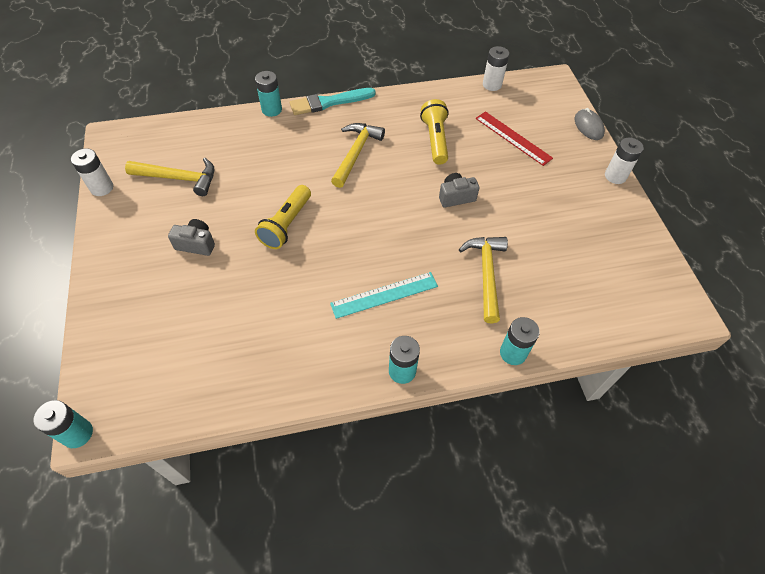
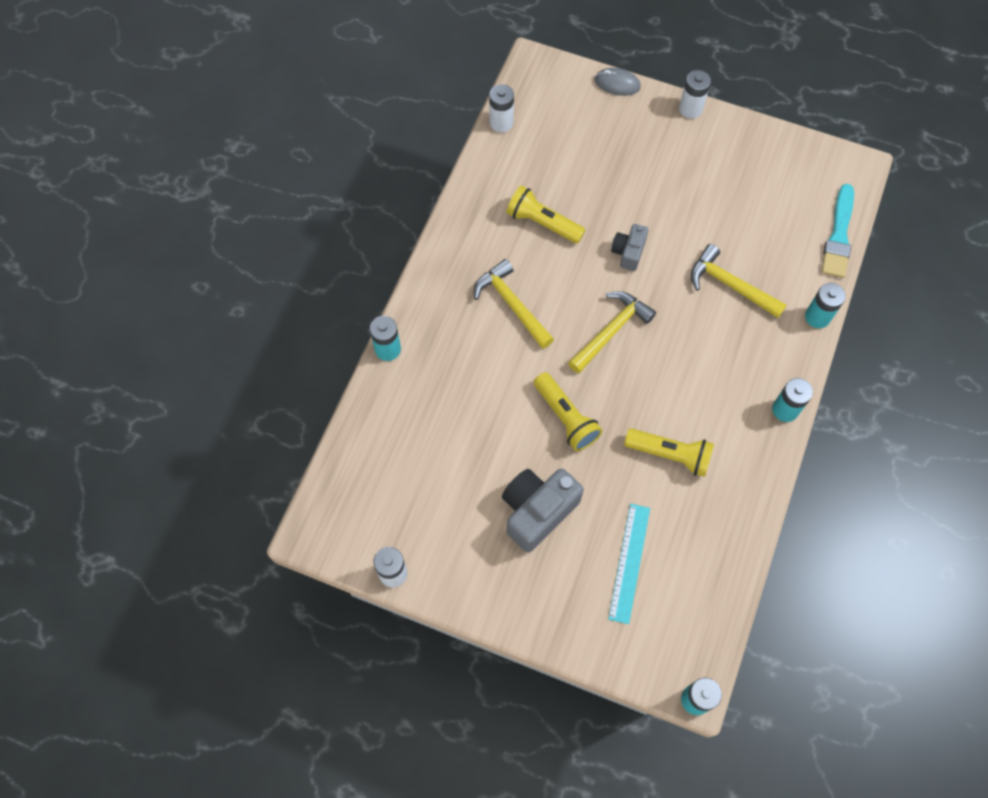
camera: 55 degrees left, 10 degrees up
(179, 178) = (432, 489): yellow hammer -> yellow hammer (611, 331)
(196, 244) = (537, 511): grey camera -> grey camera, size x1.77
(300, 306) = (670, 455): none -> yellow flashlight
(329, 102) = (417, 287): turquoise brush -> turquoise brush (838, 235)
(384, 295) = (701, 379): turquoise ruler -> turquoise ruler (629, 562)
(513, 138) = (587, 155): red ruler -> none

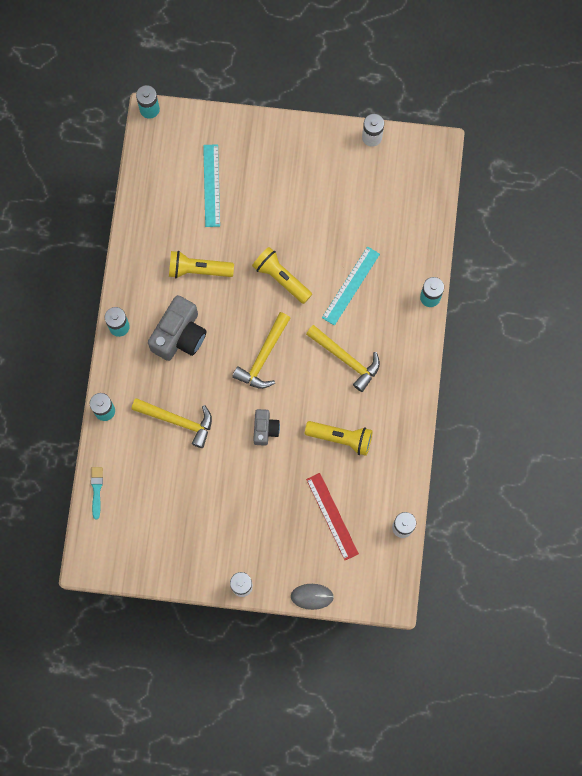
camera: 165 degrees right, 10 degrees up
(480, 386) = (351, 286): none -> turquoise ruler
(537, 511) = (284, 204): grey camera -> grey camera (179, 335)
(575, 150) = (332, 516): none -> red ruler
(838, 235) = (96, 490): turquoise brush -> turquoise brush, size x0.58

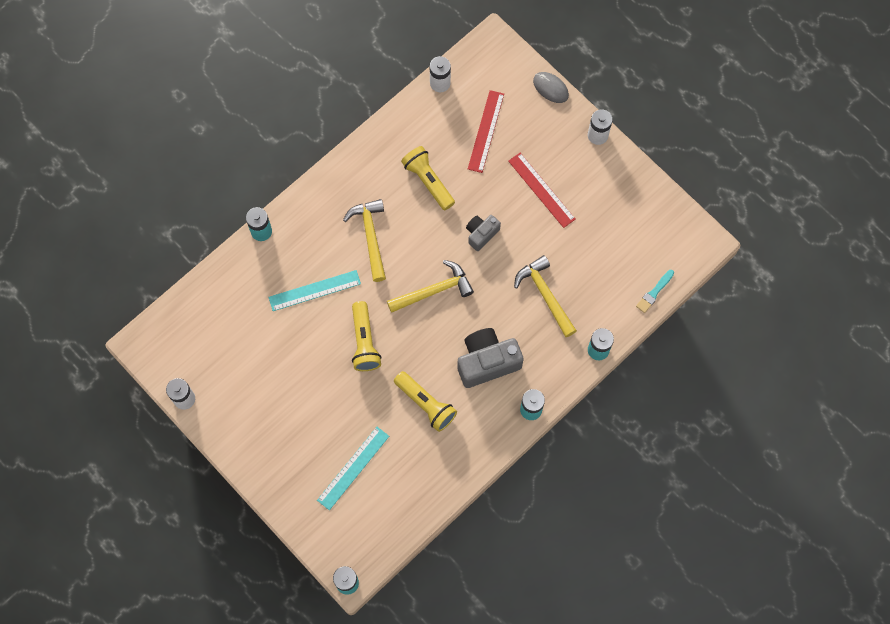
camera: 140 degrees left, 5 degrees down
(249, 503) = (541, 190): none -> red ruler

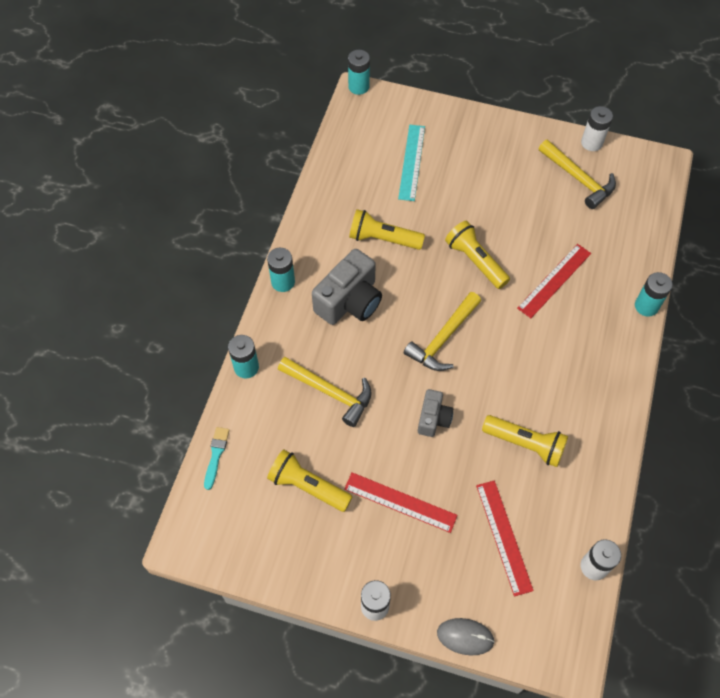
camera: 150 degrees right, 10 degrees down
(314, 290) = (554, 280): turquoise ruler -> red ruler
(370, 237) = (541, 356): yellow hammer -> yellow hammer (578, 179)
(600, 235) = (307, 486): none -> yellow flashlight

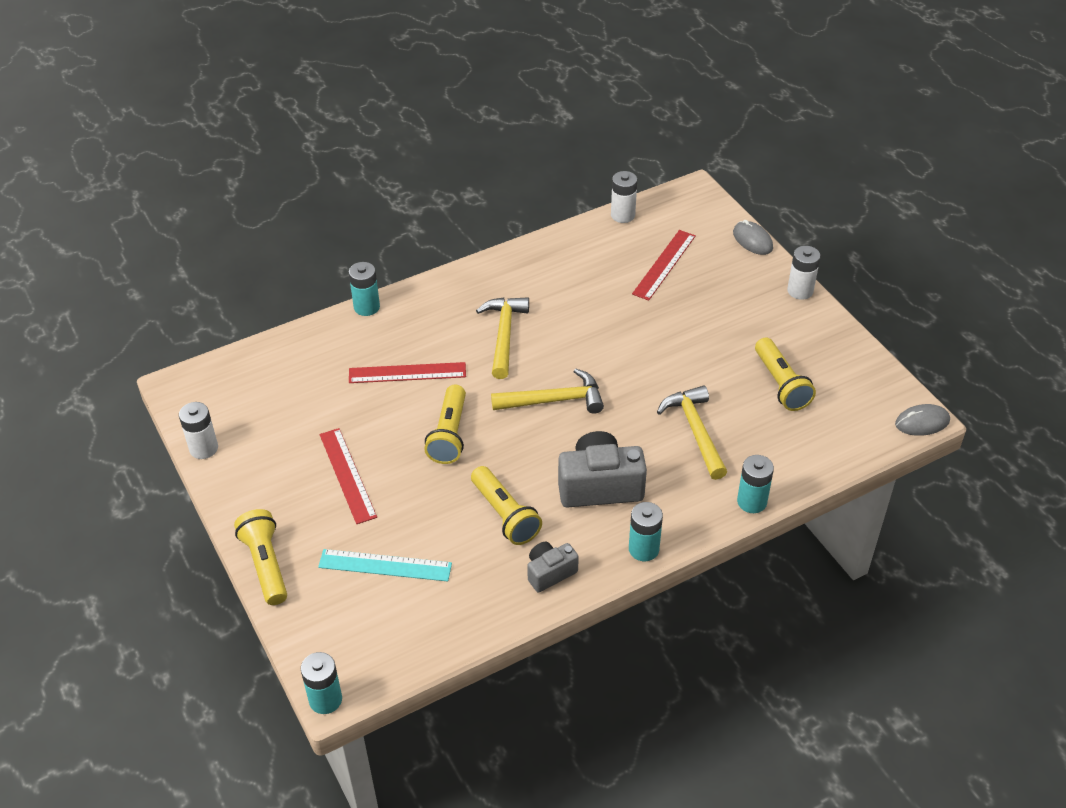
camera: 135 degrees left, 15 degrees down
(178, 538) = (922, 422): none -> grey mouse
(216, 455) = (841, 455): turquoise brush -> none
(400, 502) = (717, 328): red ruler -> red ruler (347, 475)
(411, 162) = (385, 565): turquoise ruler -> turquoise ruler turned 45 degrees clockwise
(433, 419) = (630, 357): grey camera -> grey camera (550, 572)
(525, 444) = (581, 297): yellow flashlight -> yellow flashlight (265, 564)
(578, 179) = (265, 429): yellow hammer -> yellow hammer (504, 335)

